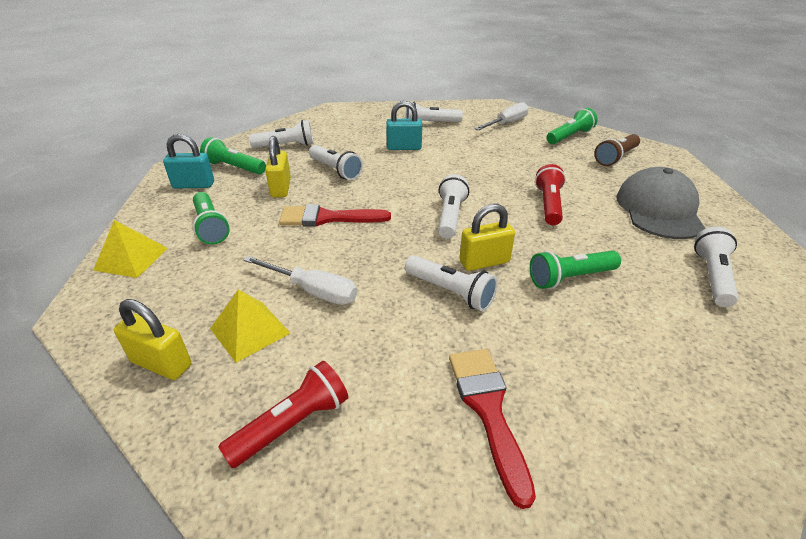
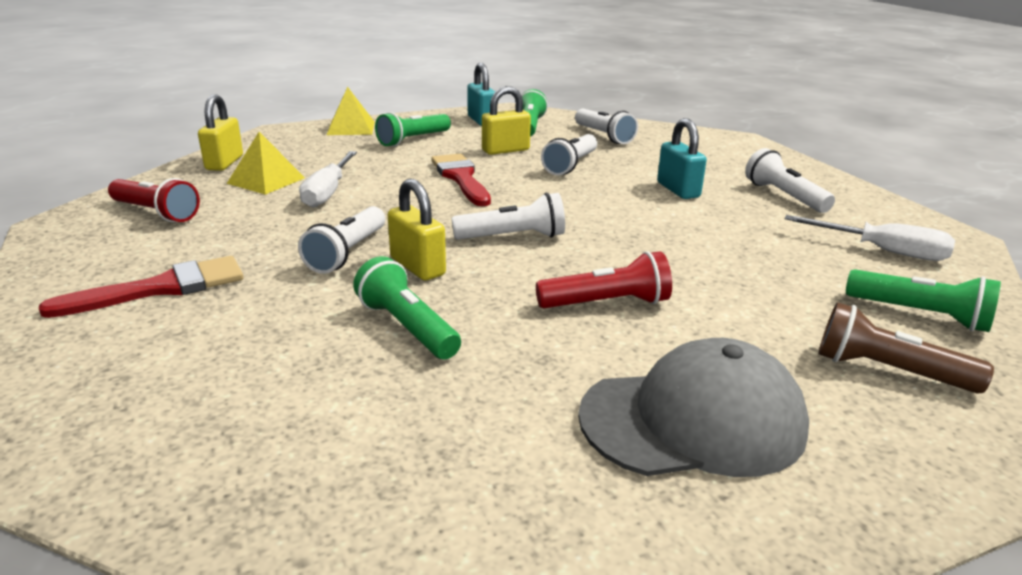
camera: 70 degrees right, 10 degrees down
(712, 277) = (473, 473): white flashlight -> none

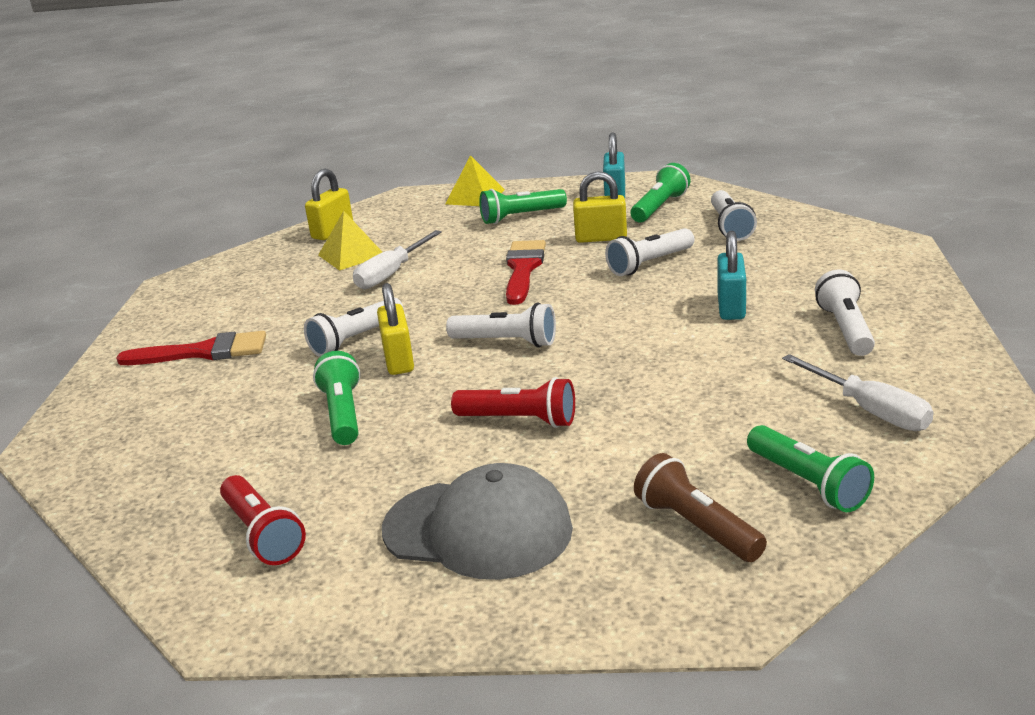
camera: 30 degrees right, 0 degrees up
(156, 213) = (245, 280): red flashlight -> red flashlight (262, 534)

